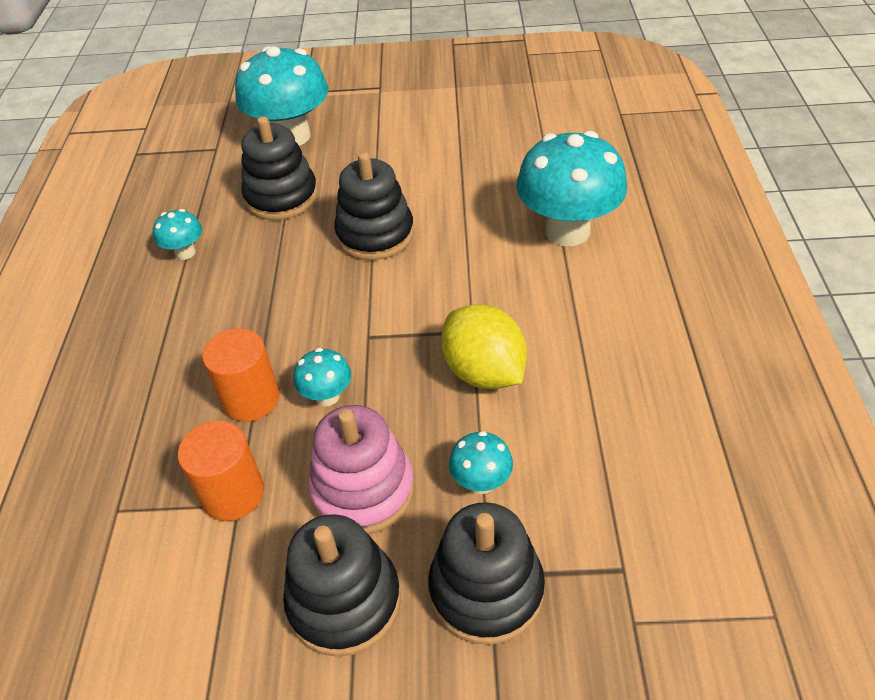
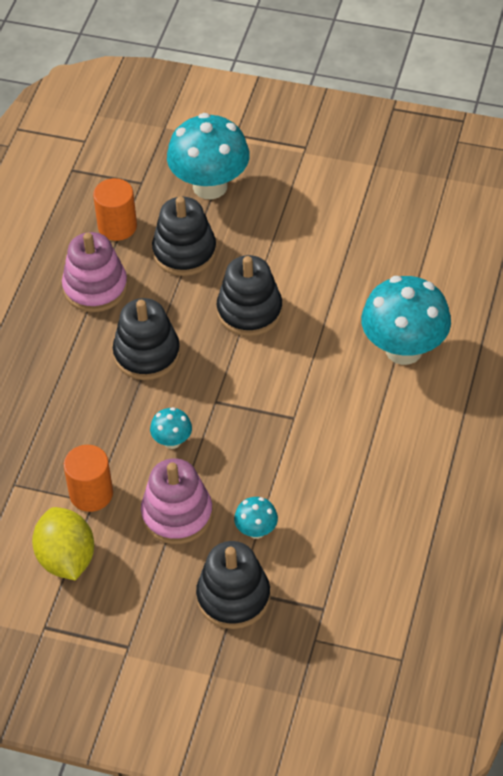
camera: 15 degrees right, 5 degrees up
(185, 252) = (95, 288): turquoise mushroom -> pink stacking toy
(251, 399) = (118, 428): orange cylinder -> orange cylinder (117, 226)
(344, 601) = (145, 580): black stacking toy -> black stacking toy (147, 354)
(484, 372) = (289, 453): yellow lemon -> yellow lemon (66, 559)

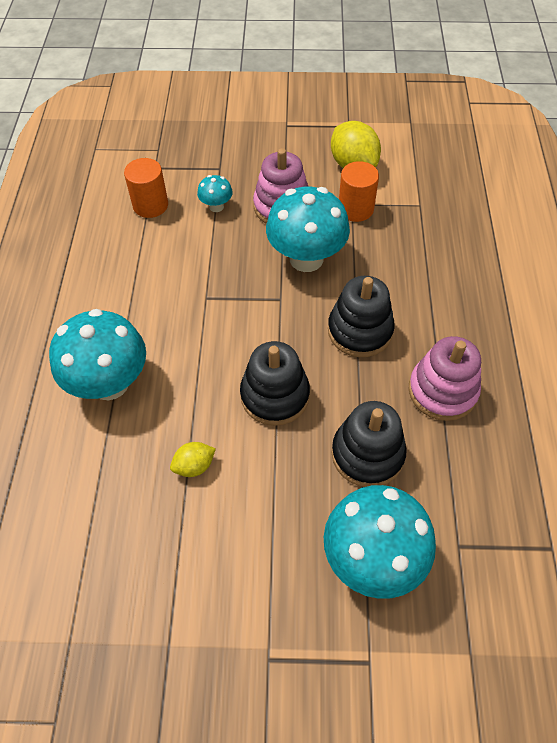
camera: 165 degrees right, 5 degrees up
(117, 226) = (456, 473): orange cylinder -> orange cylinder (150, 205)
(172, 441) = (306, 259): turquoise mushroom -> turquoise mushroom, size x2.18
(233, 597) = (222, 163): black stacking toy -> none
(335, 269) = (194, 466): none -> yellow lemon

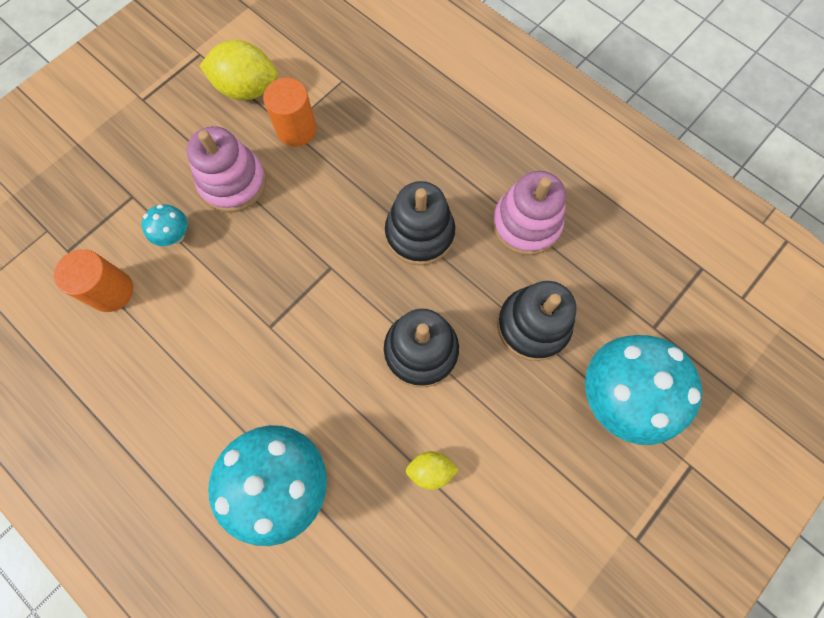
camera: 50 degrees left, 15 degrees up
(194, 466) = (430, 470): yellow lemon -> yellow lemon turned 75 degrees clockwise
(306, 259) = (309, 212): turquoise mushroom -> none

